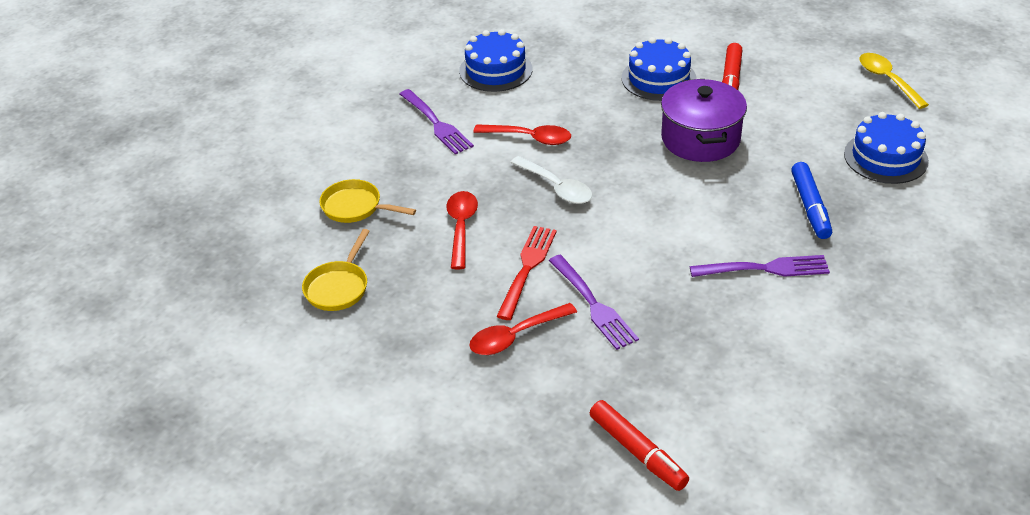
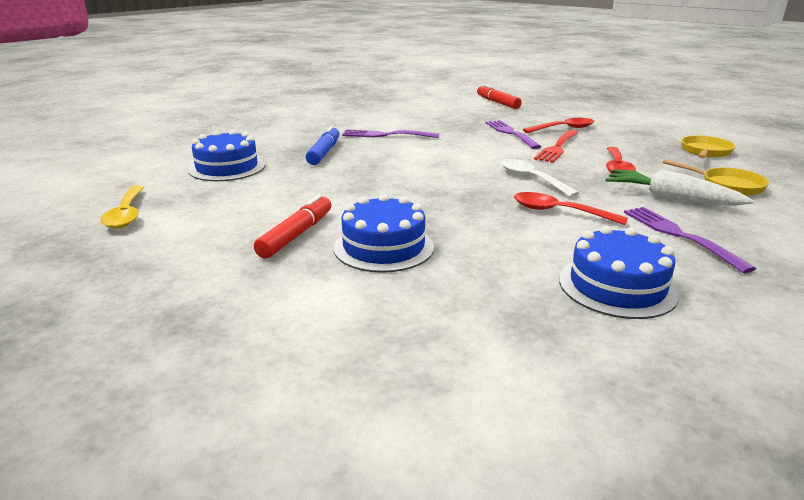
camera: 170 degrees left, 15 degrees down
(424, 174) = (670, 198): none -> white carrot
(700, 139) = (377, 193): purple pot -> none

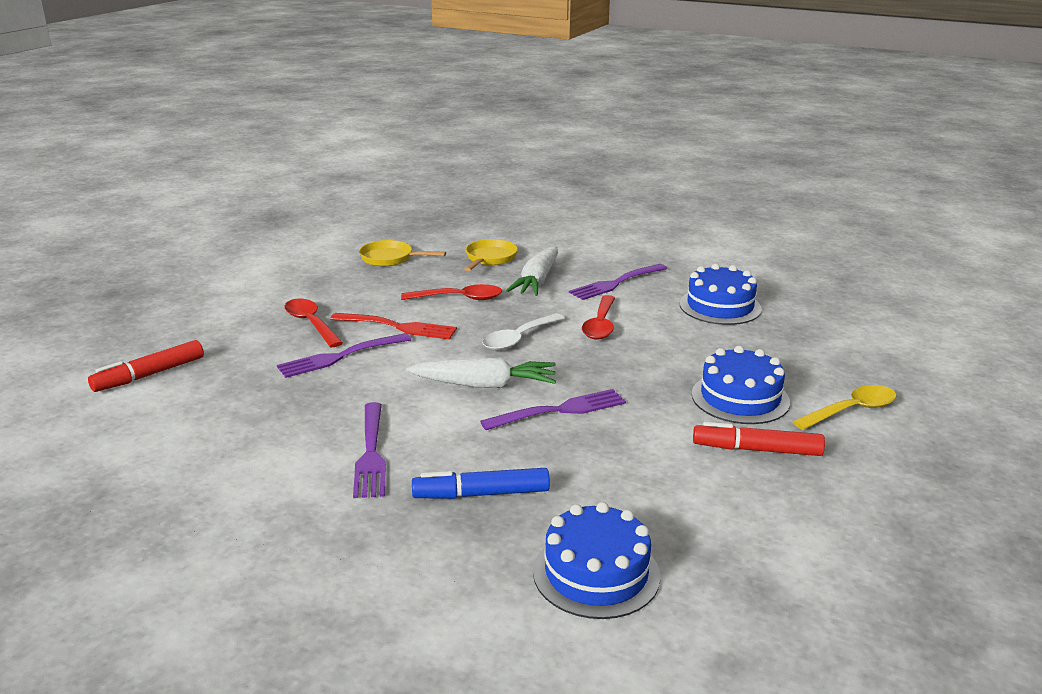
camera: 105 degrees left, 0 degrees up
(126, 214) = (816, 601): yellow spoon -> yellow spoon (851, 410)
(405, 179) = (559, 411): none -> purple fork
(455, 163) = (485, 385): none -> white carrot

